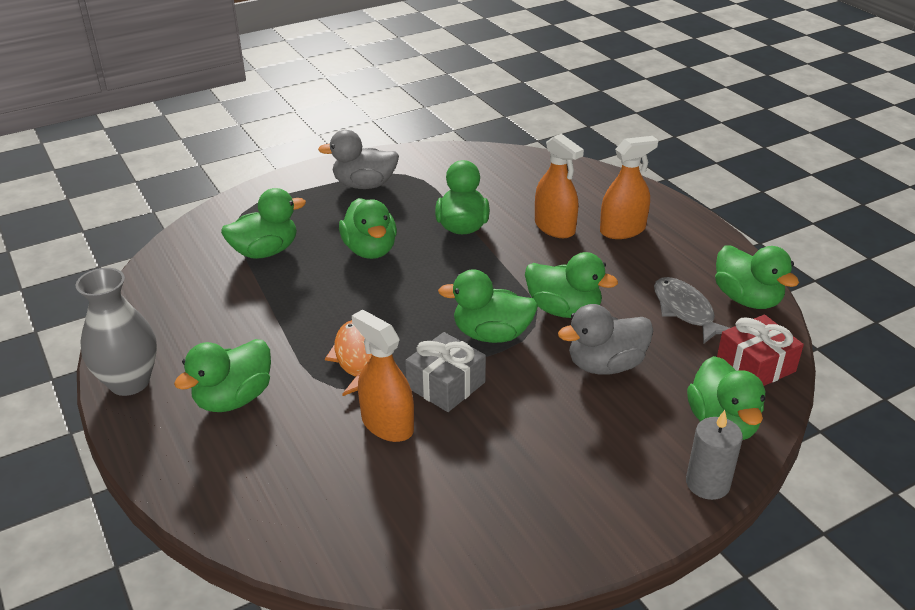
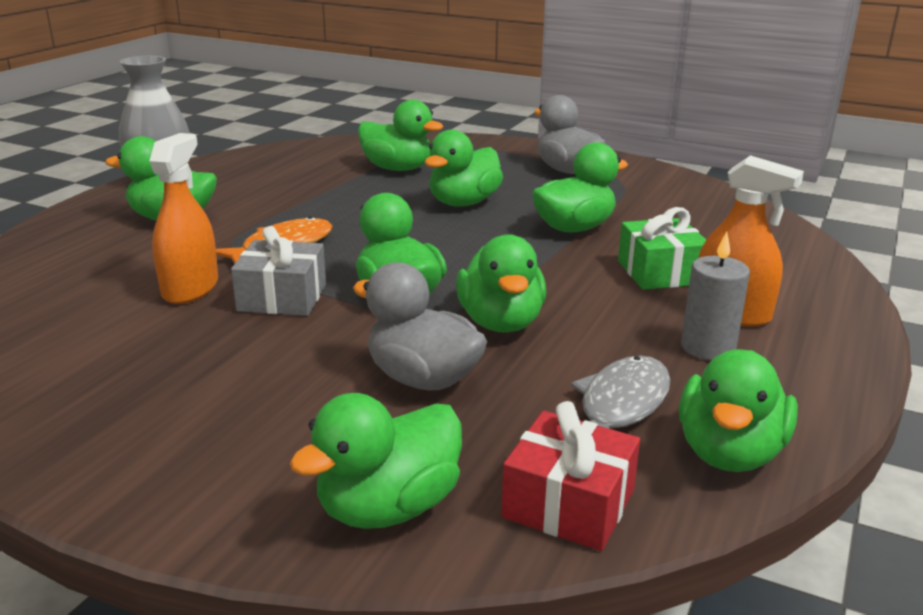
camera: 55 degrees right, 10 degrees down
(554, 227) = (660, 272): orange spray bottle -> green gift
(707, 483) = (238, 528): grey candle -> grey candle (708, 347)

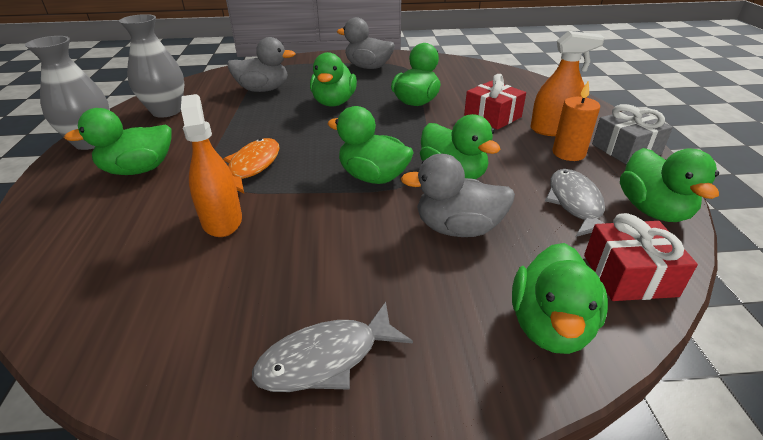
camera: 30 degrees left, 10 degrees up
(132, 437) = (326, 359): none -> grey fish
(265, 168) = (166, 111): none -> grey vase
(282, 297) = (299, 204): grey gift -> grey gift (626, 149)
(398, 169) = (263, 90): green duck -> grey duck
(660, 272) = (492, 116): green gift -> red gift
(708, 347) = (568, 153): grey candle -> orange candle

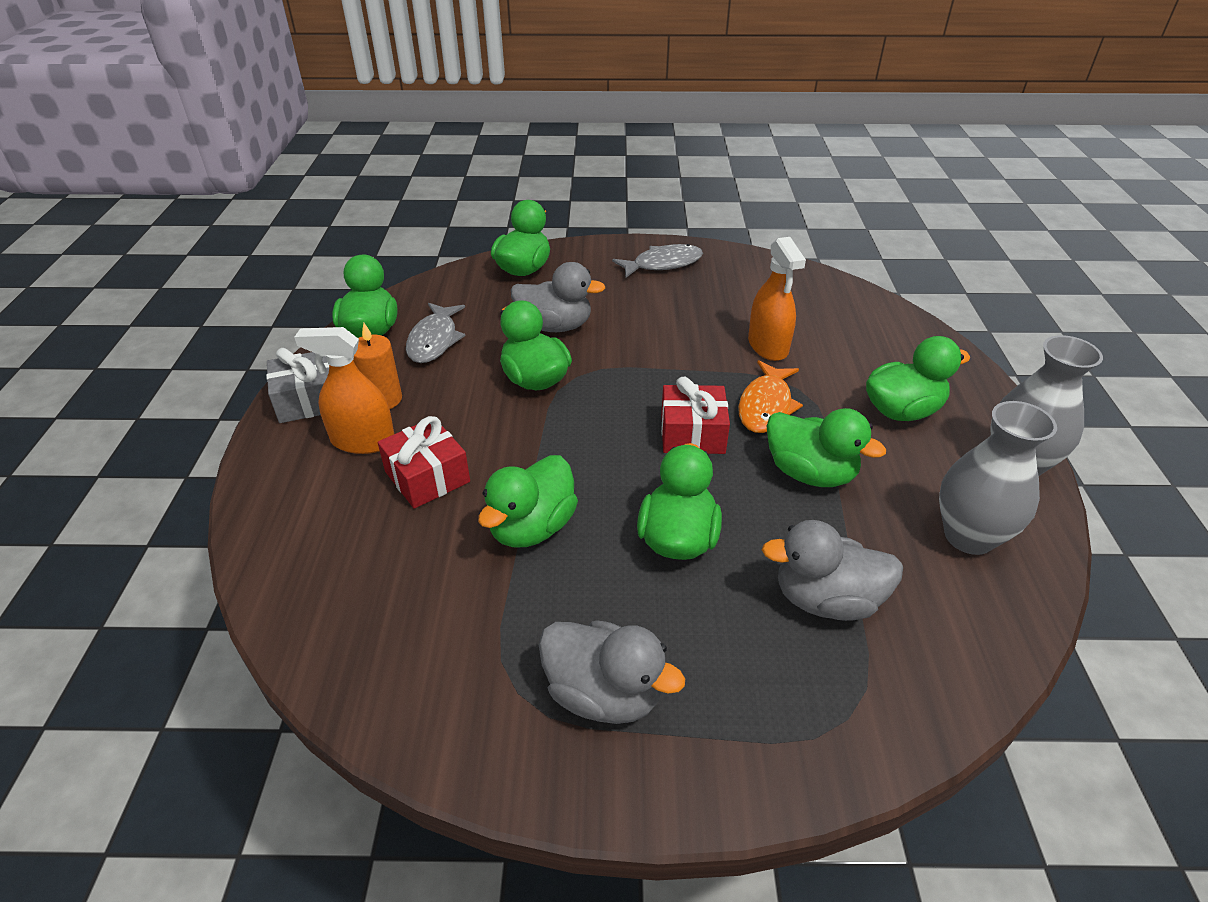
camera: 175 degrees left, 5 degrees up
(373, 177) = (623, 382): green duck -> green duck (810, 473)
(629, 275) = (447, 289): red gift -> red gift (692, 434)

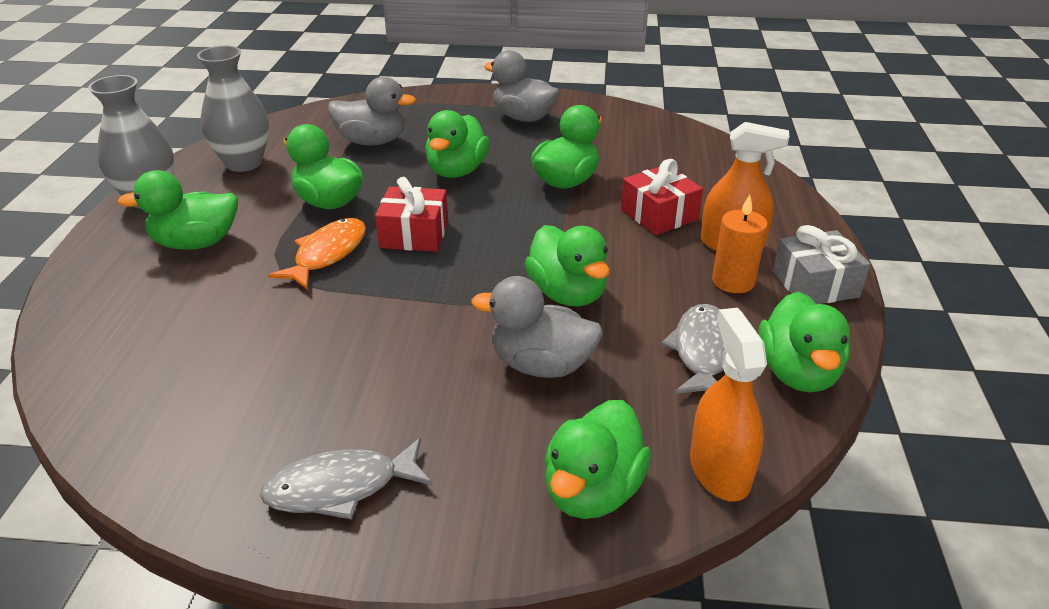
camera: 175 degrees left, 5 degrees down
(768, 346) = (275, 320): orange spray bottle -> orange spray bottle (719, 470)

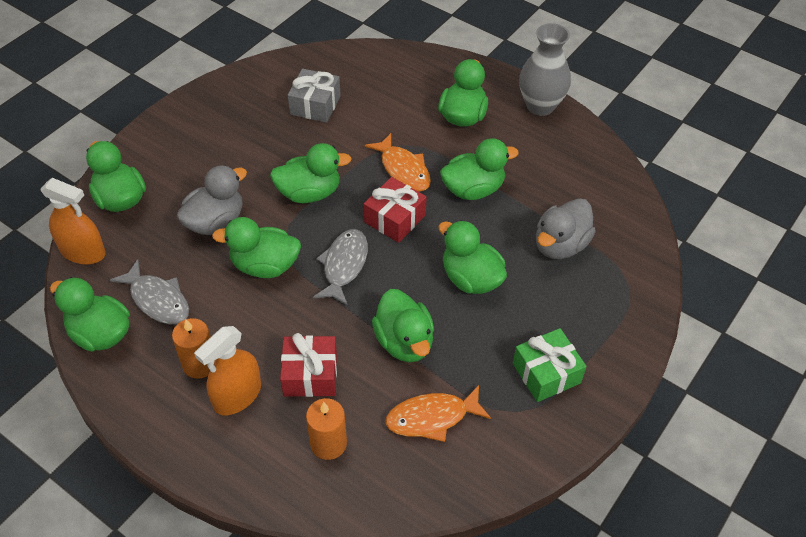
camera: 120 degrees right, 15 degrees up
(244, 163) = (567, 161): grey vase -> none
(340, 487) = (205, 120): grey fish -> grey fish (344, 265)
(423, 308) = (309, 193): none -> green duck
(523, 117) = (546, 373): grey duck -> green gift
(623, 149) = (432, 418): none -> orange fish
(707, 183) = (328, 443): none -> orange candle
(815, 284) = (154, 411): grey gift -> grey gift (315, 105)

